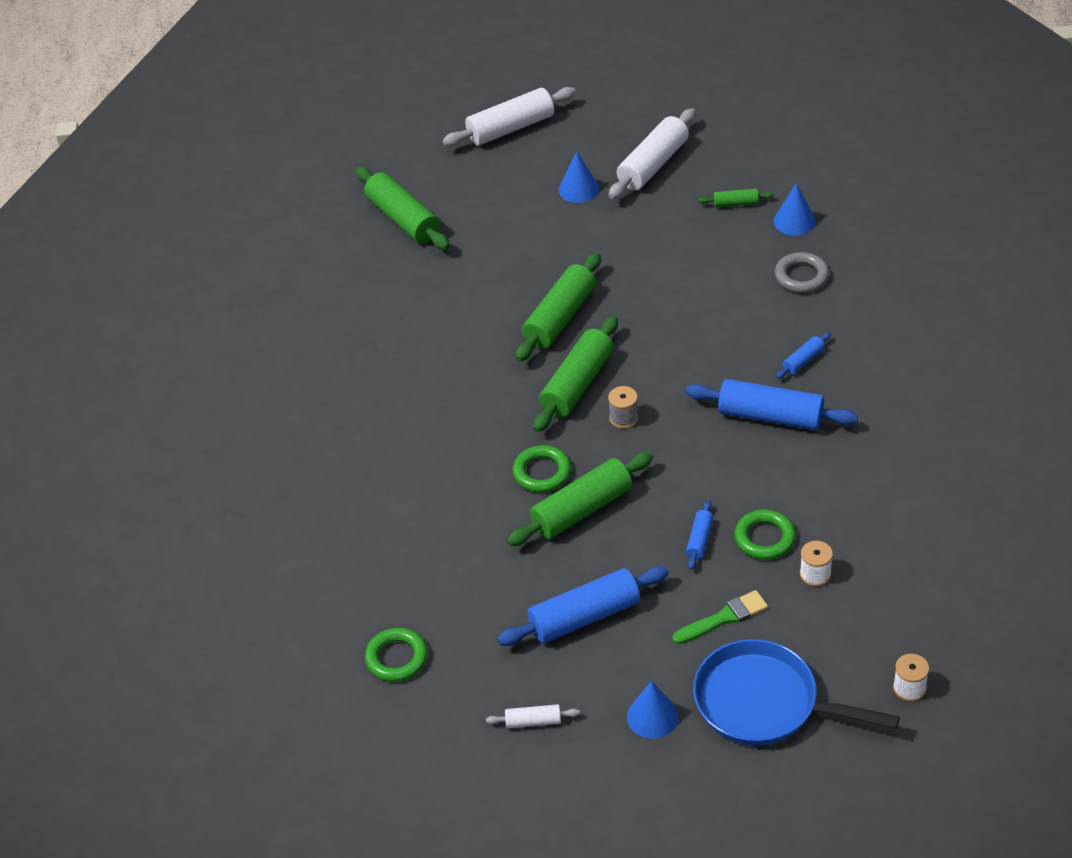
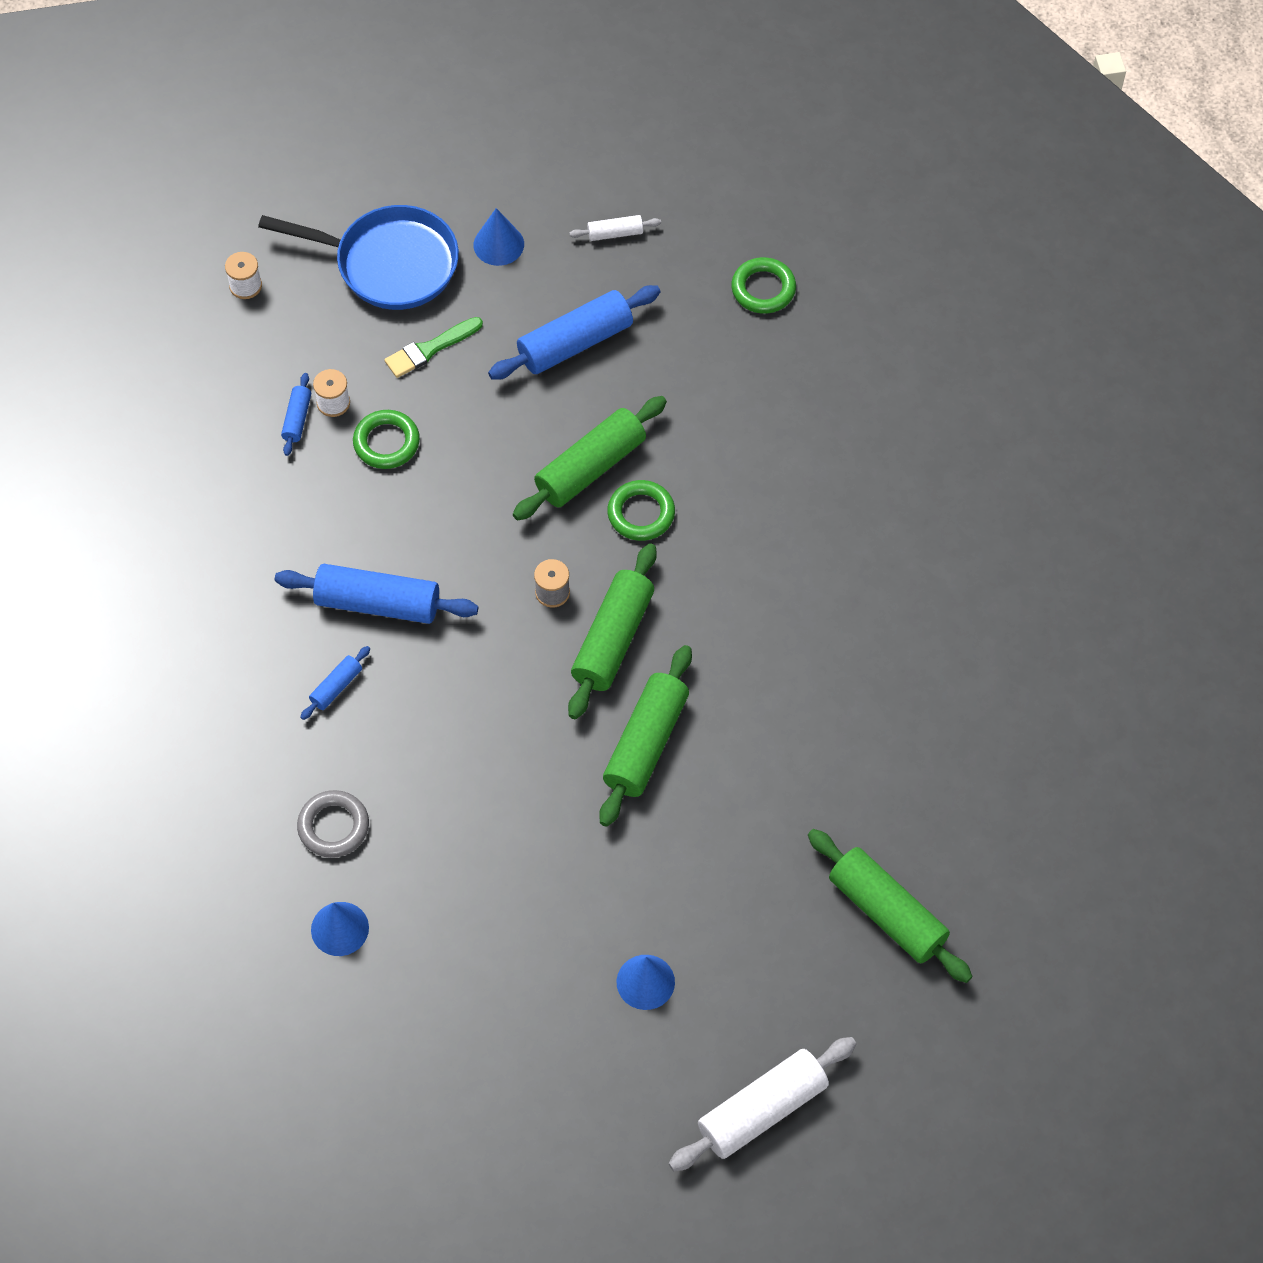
camera: 170 degrees right, 15 degrees up
(652, 164) = (542, 1036): white rolling pin -> none
(699, 540) = (458, 437): blue rolling pin -> blue rolling pin (297, 419)
(736, 203) = (421, 960): green rolling pin -> none

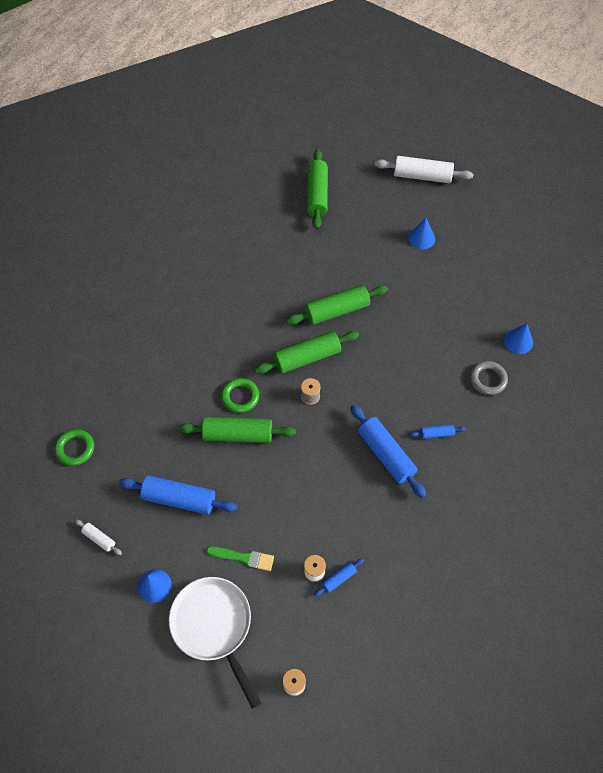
camera: 135 degrees left, 0 degrees up
(386, 442) = (310, 527): green ring -> none
(389, 263) = (214, 626): blue pan -> white pan

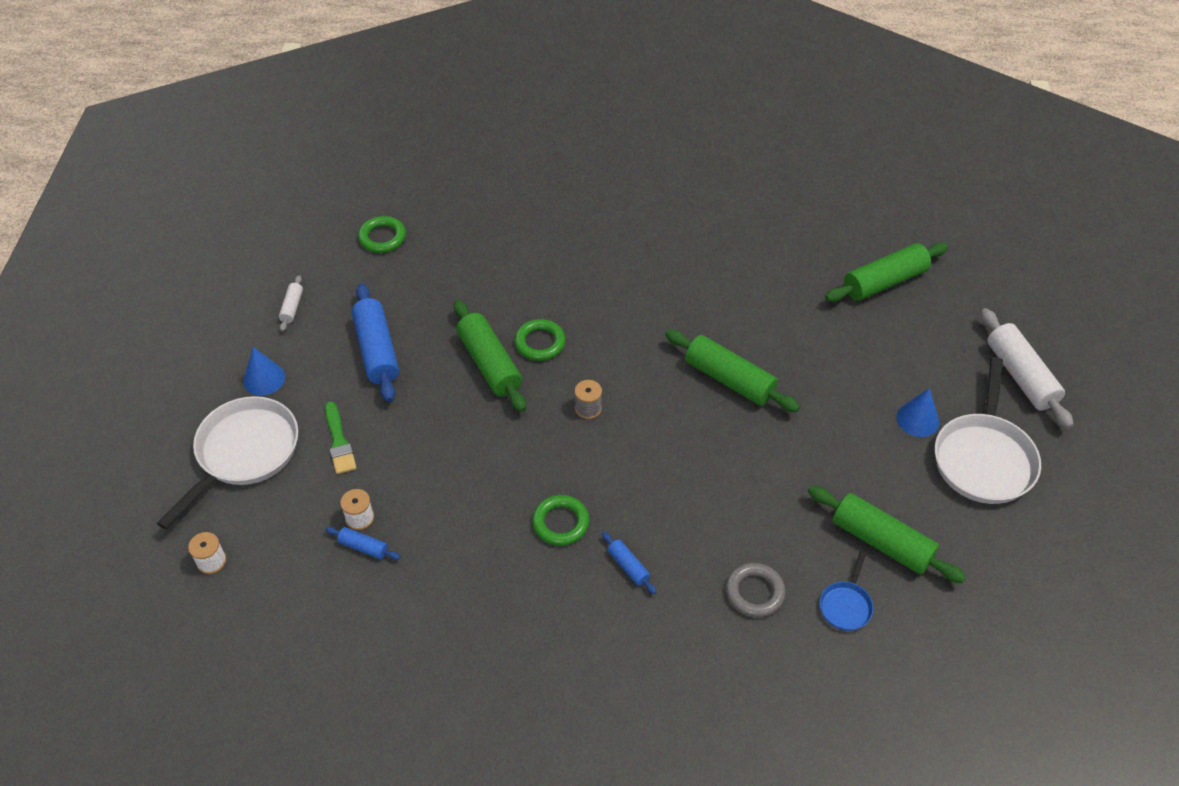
camera: 60 degrees right, 10 degrees down
(307, 357) = (639, 380): green rolling pin -> green rolling pin (881, 541)
(386, 454) = (560, 523): blue rolling pin -> green ring
(464, 225) = (983, 458): none -> white pan
(518, 341) = (846, 605): blue cone -> blue pan

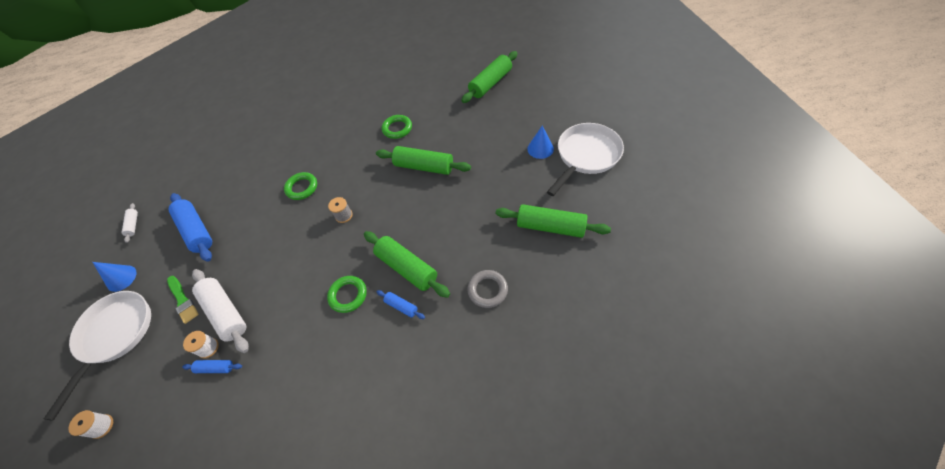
camera: 15 degrees left, 5 degrees up
(382, 238) = (186, 162): green ring -> green ring (397, 129)
(489, 364) = (273, 212): green rolling pin -> green rolling pin (407, 268)
(846, 605) = (546, 275): blue pan -> none
(983, 458) = (586, 156): white pan -> white pan turned 135 degrees counterclockwise
(1021, 376) = (585, 105): white rolling pin -> white rolling pin (226, 312)

